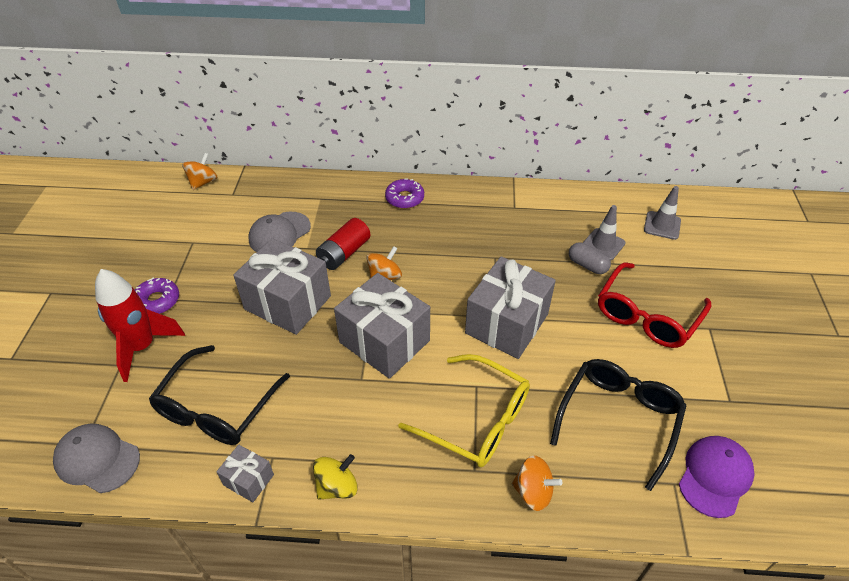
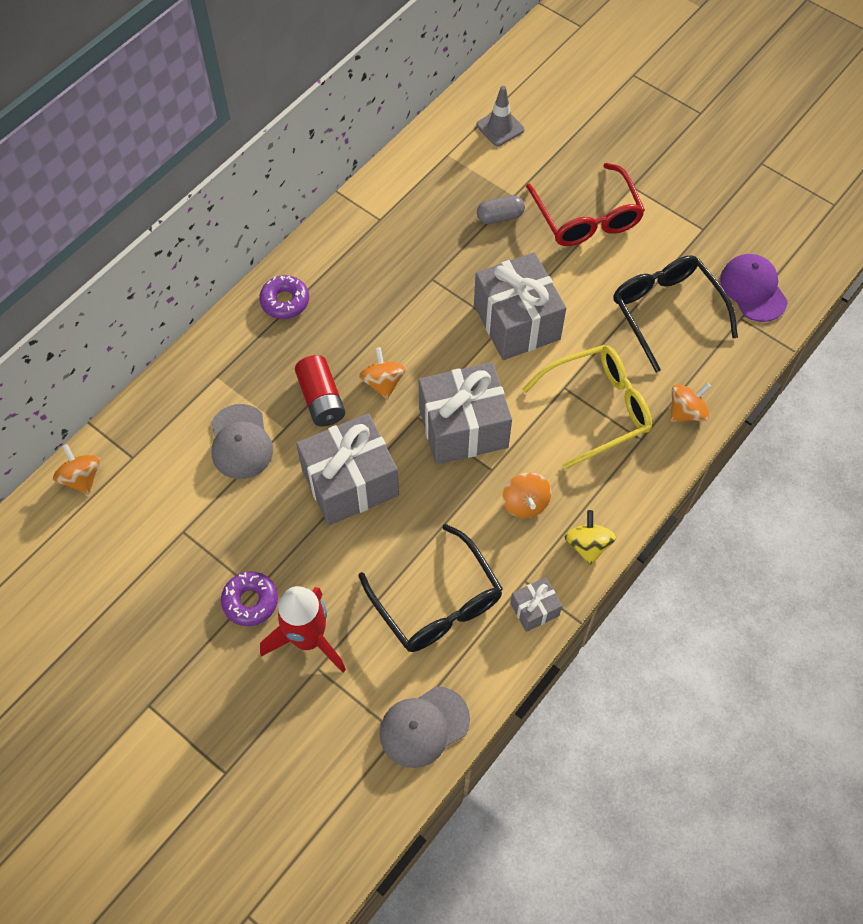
camera: 55 degrees left, 15 degrees up
(346, 418) = (525, 503): none -> orange spinning top
(603, 244) = (485, 187): grey traffic cone -> none

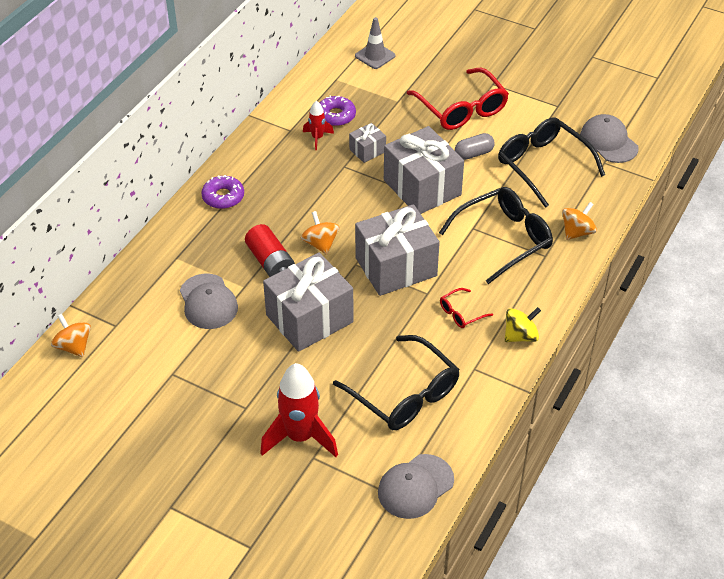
camera: 10 degrees left, 15 degrees down
(250, 601) = (243, 416): purple donut -> purple donut (336, 116)
(409, 235) = (317, 138): none -> red rocket
(500, 217) = (390, 117): grey capsule -> grey capsule (474, 154)
(525, 503) = (461, 313): orange spinning top -> red glasses
(534, 609) = (488, 388): grey gift -> grey gift (367, 150)
(587, 545) = (520, 336): yellow spinning top -> yellow spinning top turned 75 degrees clockwise
(597, 408) = (504, 239): yellow glasses -> black glasses
(753, 289) = (608, 142): purple cap -> grey cap

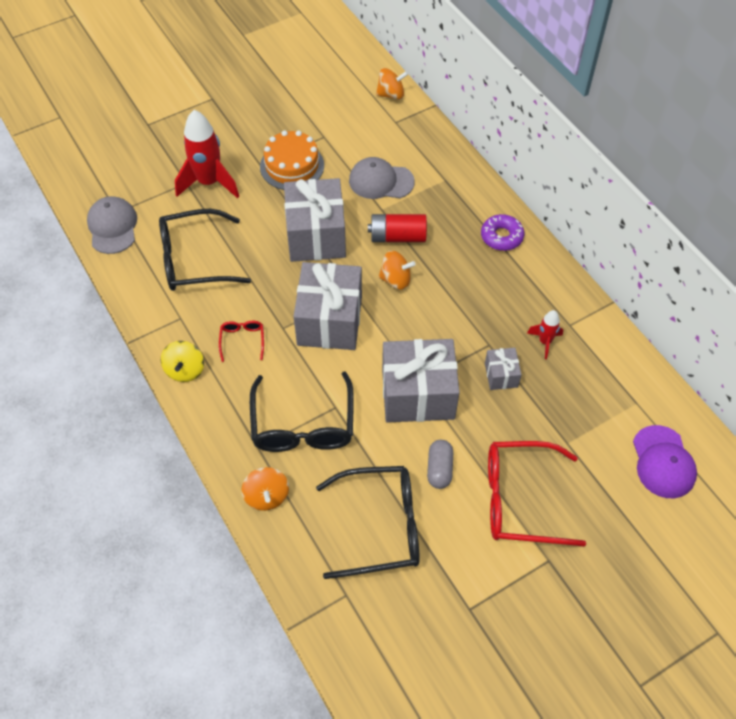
camera: 120 degrees right, 10 degrees up
(231, 380) = (292, 166): none -> orange cake
(336, 116) = (572, 373): purple donut -> none
(375, 56) = (663, 462): grey traffic cone -> purple cap
(608, 142) = (375, 624): grey cap -> none

